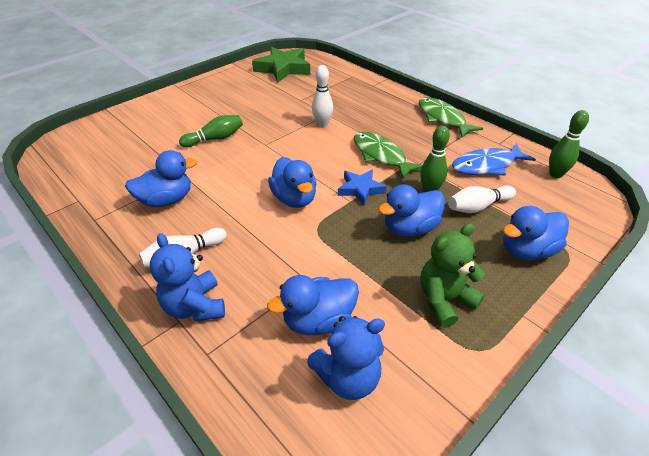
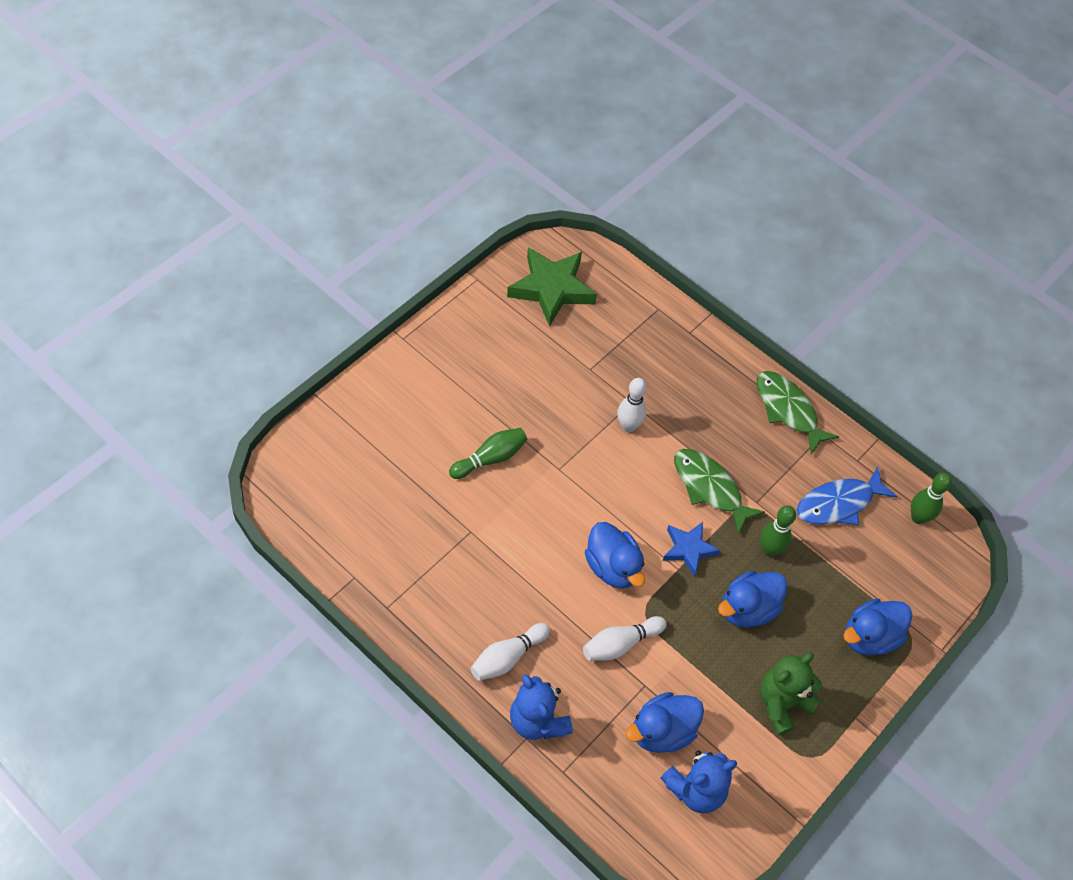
camera: 10 degrees left, 15 degrees up
(166, 200) = (462, 574): blue duck -> none
(478, 207) = (823, 574): white bowling pin -> white bowling pin (620, 644)

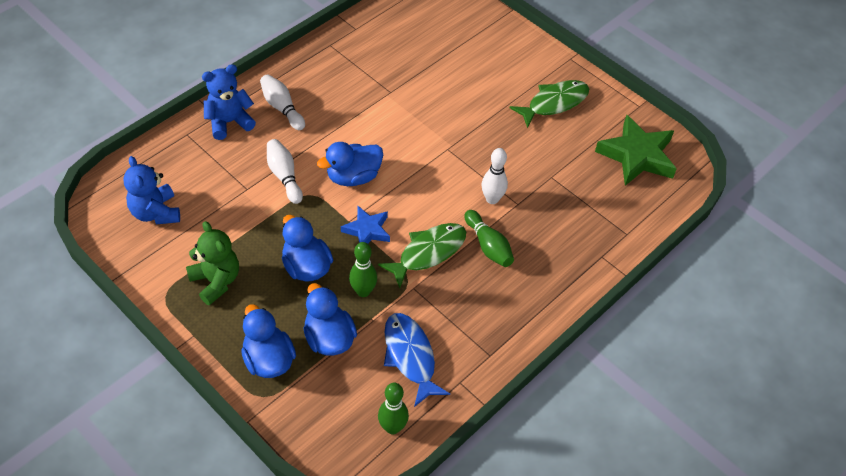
camera: 95 degrees right, 5 degrees down
(490, 458) = (457, 106): green bowling pin -> green bowling pin (488, 246)
(662, 731) = (207, 196): blue duck -> blue duck (329, 338)
(788, 410) = (517, 328): green fish -> green fish (554, 103)

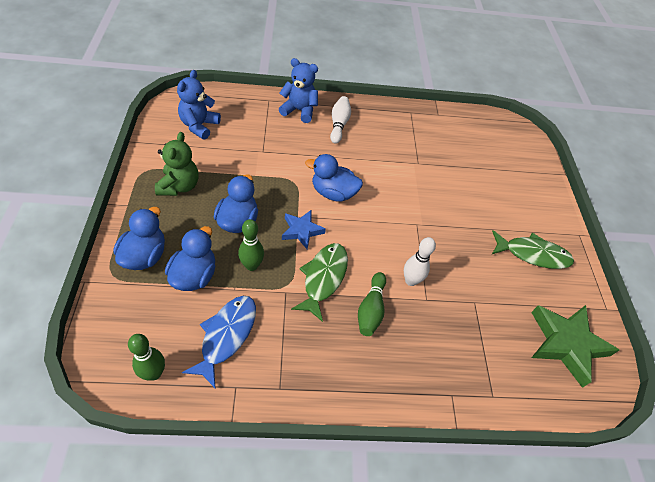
camera: 40 degrees right, 0 degrees up
(284, 176) = (292, 161): white bowling pin -> none
(428, 253) = (323, 278): green fish -> green fish turned 75 degrees counterclockwise

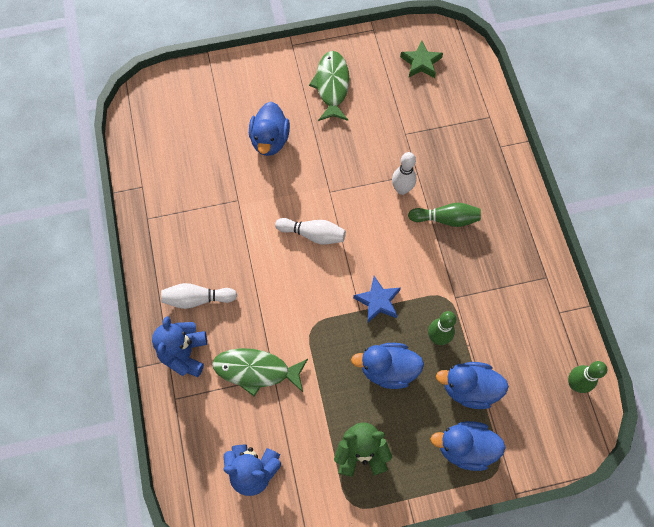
camera: 95 degrees left, 15 degrees up
(226, 336) = (518, 335): blue fish -> none
(323, 278) = (427, 267): green fish -> green fish (256, 370)
(333, 193) = (314, 281): blue duck -> blue duck (270, 140)
(377, 202) = (313, 234): none -> white bowling pin
(566, 344) = (421, 63): green star -> green star, size x0.58

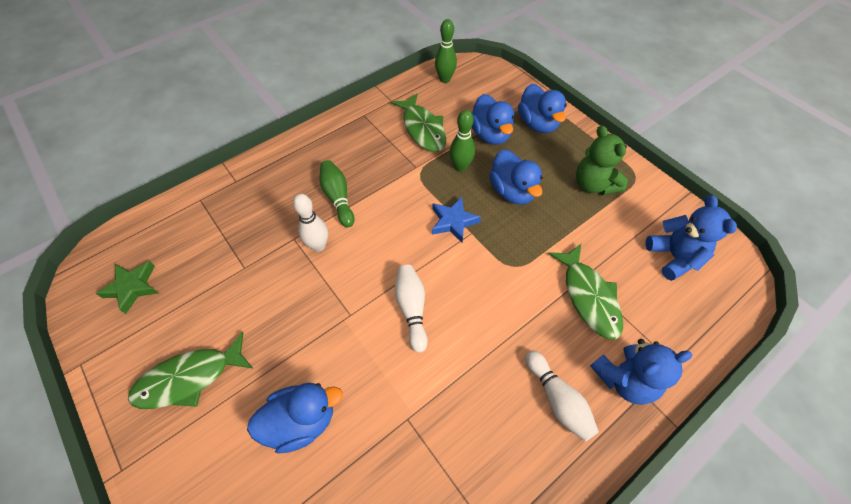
camera: 115 degrees left, 10 degrees down
(503, 325) = (423, 129): none -> green fish

